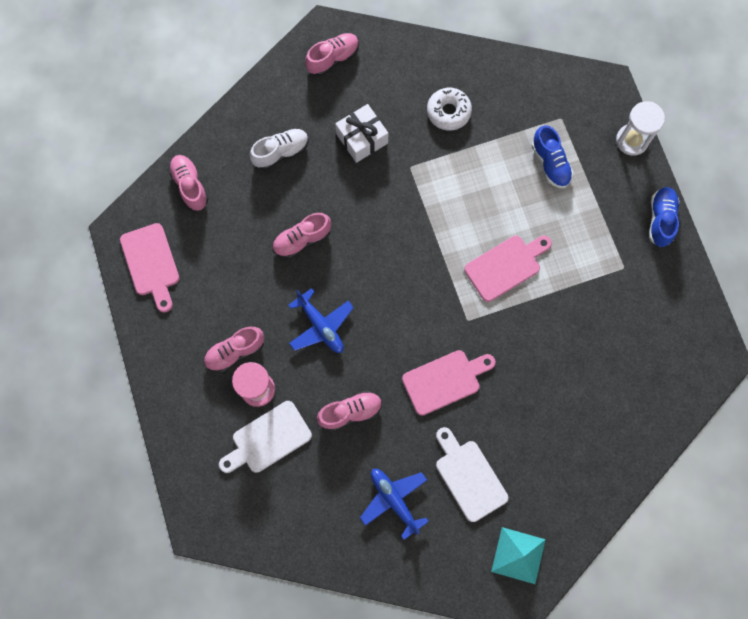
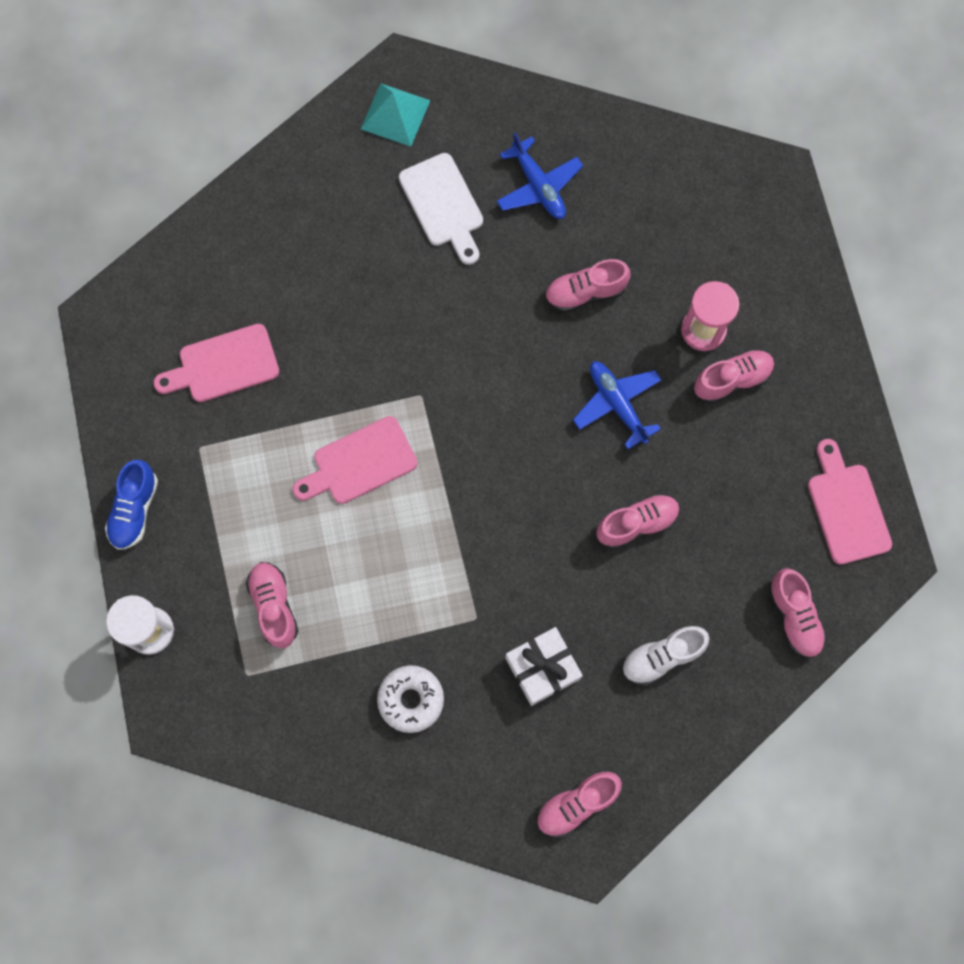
camera: 175 degrees left, 0 degrees up
(268, 439) = (692, 269): white cutting board -> none
(445, 381) = (459, 320): pink cutting board -> pink cutting board (223, 365)
(550, 163) = (274, 606): blue shoe -> pink shoe

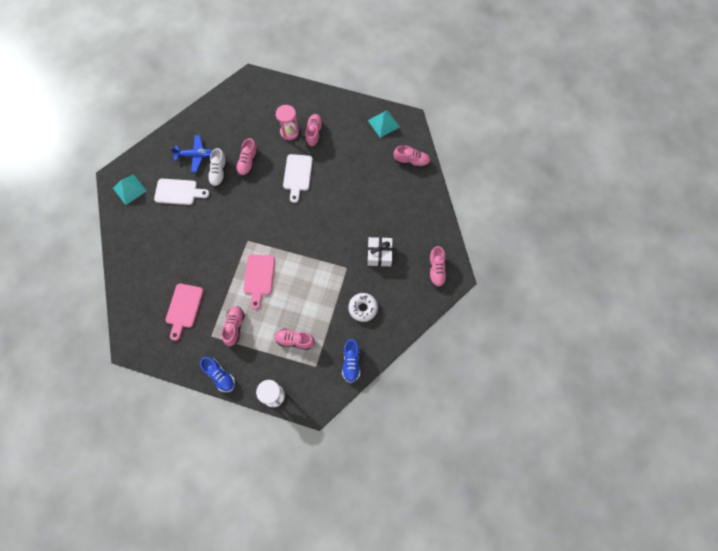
camera: 60 degrees left, 5 degrees down
(290, 739) = (351, 362): none -> blue shoe
(617, 404) = (297, 175): blue plane -> white cutting board
(637, 523) = (346, 193): pink shoe -> pink shoe (234, 327)
(662, 657) = (400, 212): white shoe -> white shoe (219, 173)
(847, 508) = (383, 123): pink cutting board -> turquoise pyramid

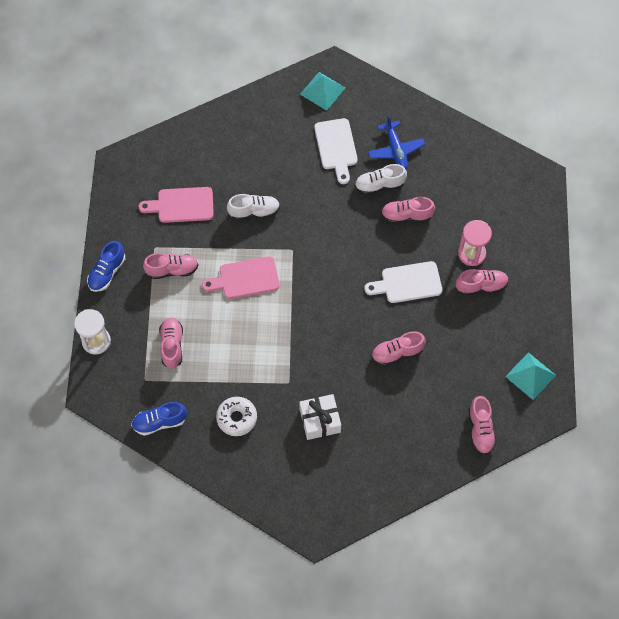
camera: 75 degrees right, 5 degrees down
(208, 259) = (254, 211): none -> white shoe
(436, 270) = (318, 502): pink shoe -> pink shoe (397, 353)

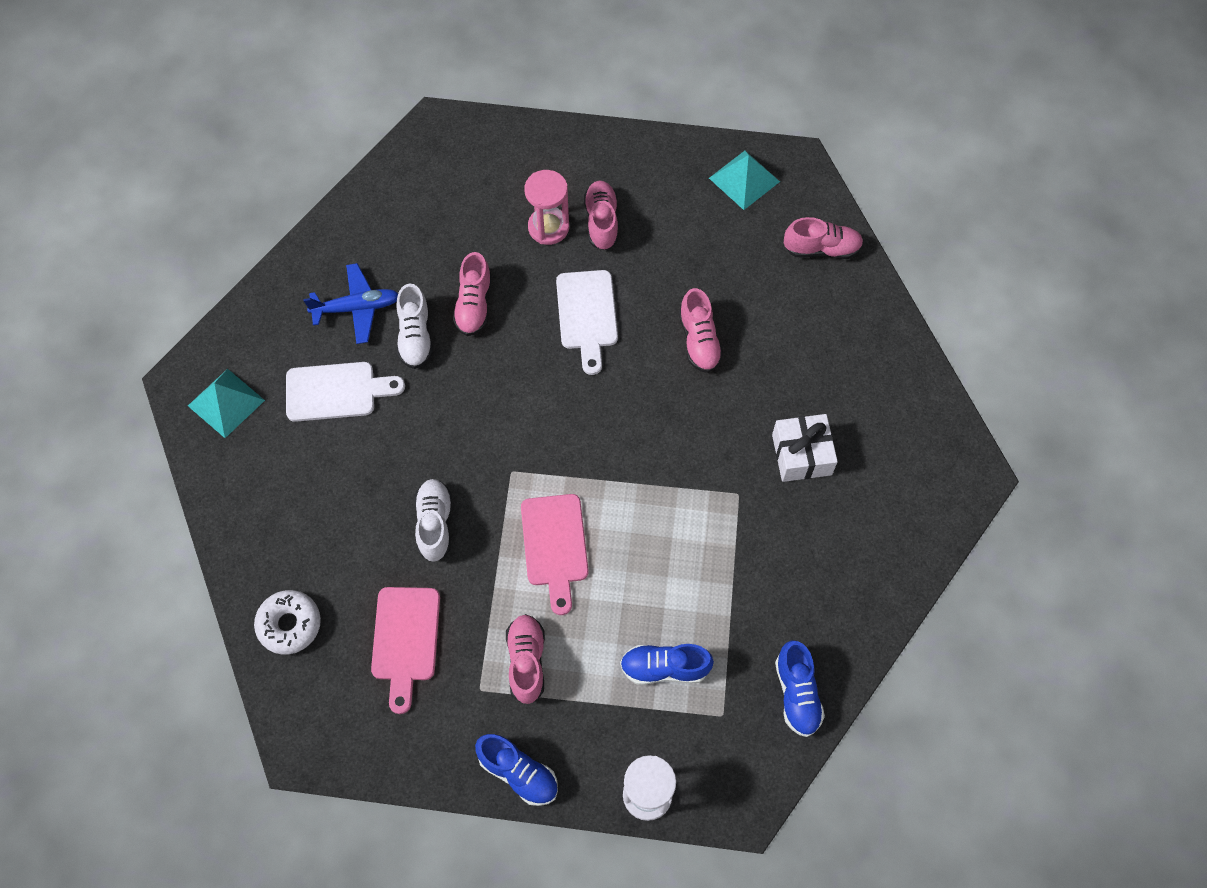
camera: 85 degrees left, 0 degrees up
(172, 346) = (664, 668): pink shoe -> blue shoe
(237, 418) = (794, 574): white donut -> white donut (289, 624)

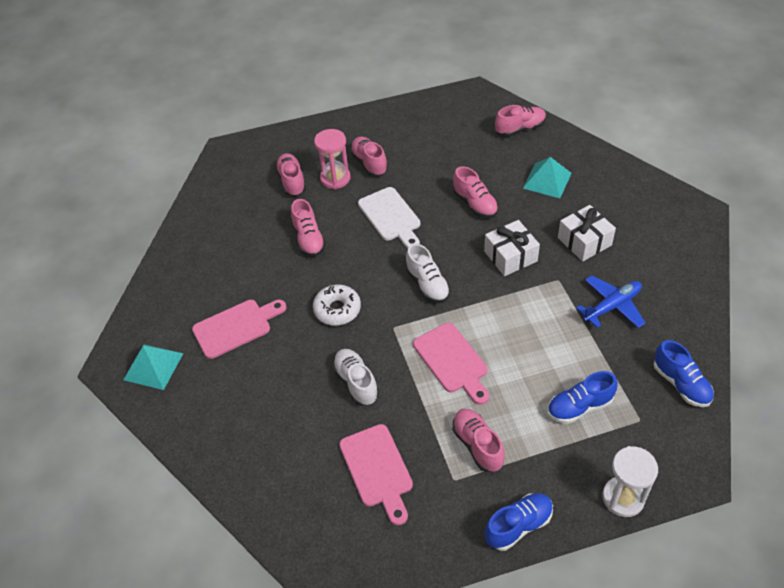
camera: 20 degrees left, 15 degrees down
(289, 624) = (279, 497): white donut -> white donut (337, 309)
(336, 392) = (236, 327): white cutting board -> pink cutting board
(356, 308) = (224, 271): blue plane -> blue plane (612, 306)
(415, 336) = (277, 272): white shoe -> white shoe (427, 284)
(494, 209) = (292, 181): none -> pink shoe
(518, 773) = (518, 526): blue shoe -> blue shoe turned 45 degrees counterclockwise
(700, 436) = (510, 256): none -> white gift
(744, 179) = (447, 111): turquoise pyramid -> turquoise pyramid (547, 180)

